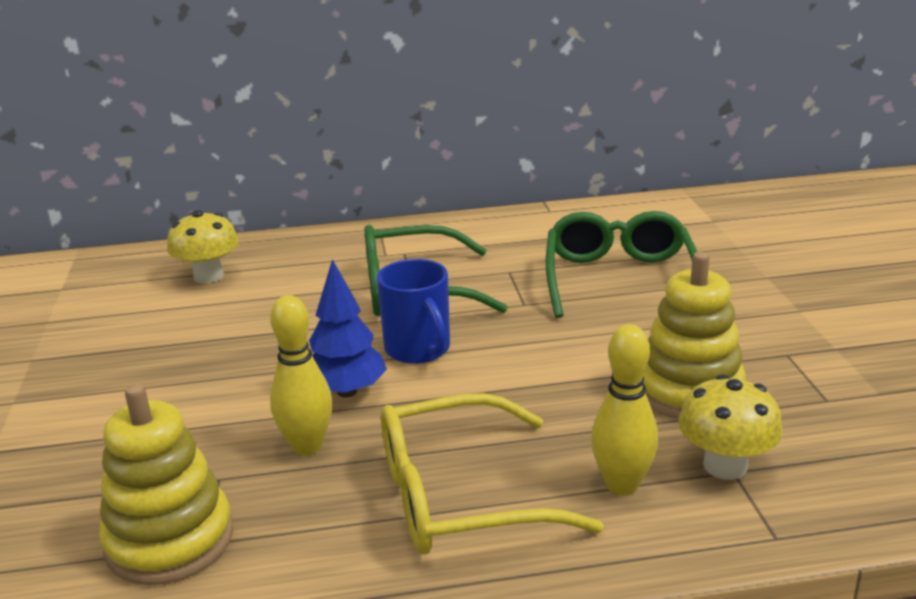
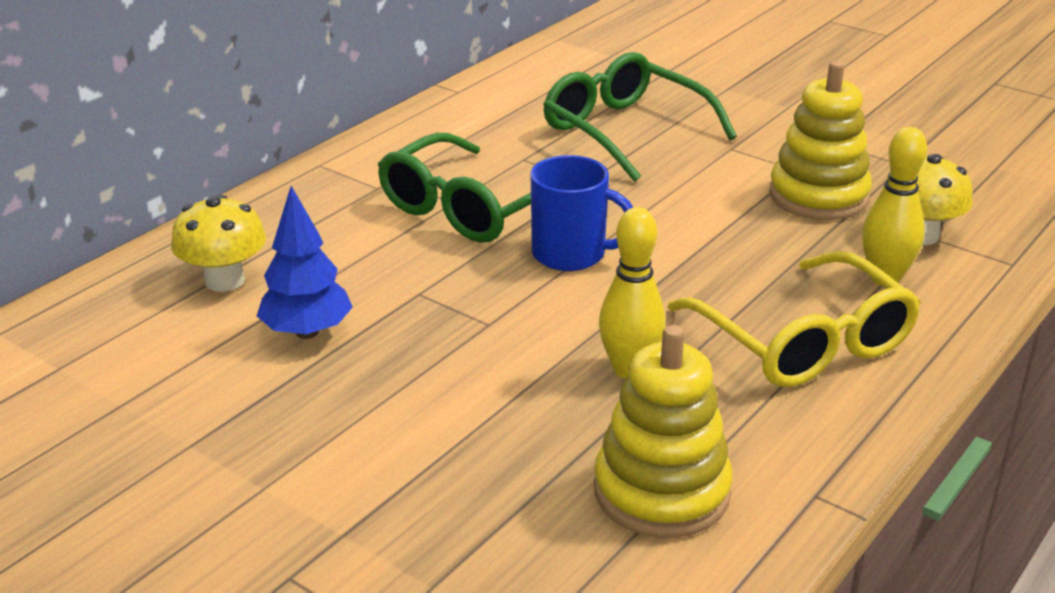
camera: 45 degrees left, 5 degrees up
(347, 391) = (578, 314): blue tree -> blue tree (307, 332)
(459, 497) = (803, 341): yellow glasses -> yellow glasses turned 60 degrees counterclockwise

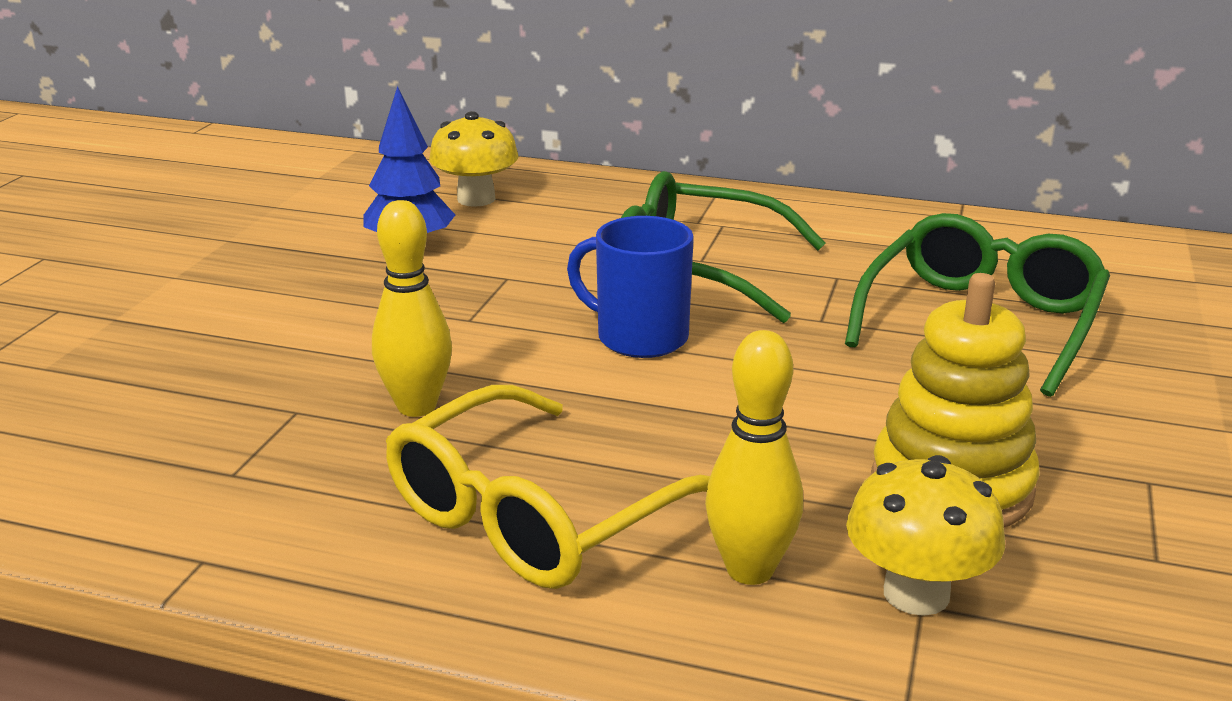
camera: 70 degrees right, 5 degrees down
(571, 254) = (639, 337): blue mug -> blue mug turned 120 degrees clockwise
(661, 491) = (193, 458): yellow stacking toy -> none

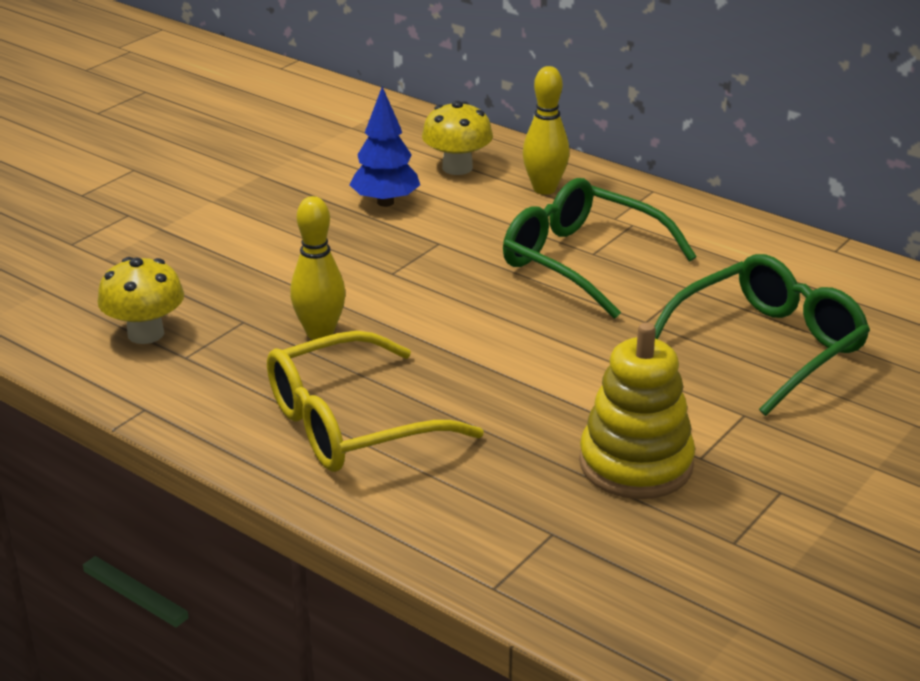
camera: 20 degrees right, 5 degrees up
(639, 337) = (501, 310): blue mug -> none
(750, 570) = (460, 487): yellow bowling pin -> yellow bowling pin (544, 189)
(916, 594) = (553, 526): yellow mushroom -> yellow mushroom (145, 333)

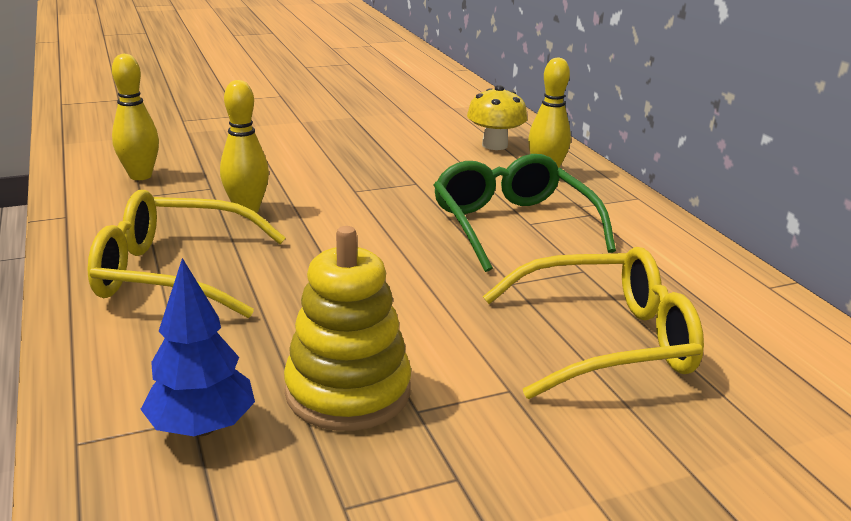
camera: 30 degrees right, 5 degrees down
(145, 333) = (140, 176): yellow mushroom -> yellow bowling pin
(385, 202) = (413, 151): blue tree -> blue tree (202, 427)
(768, 346) = (605, 340): green glasses -> yellow glasses

